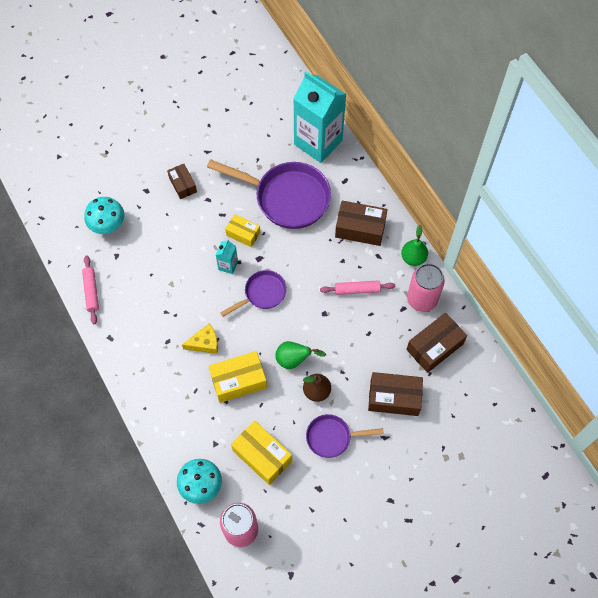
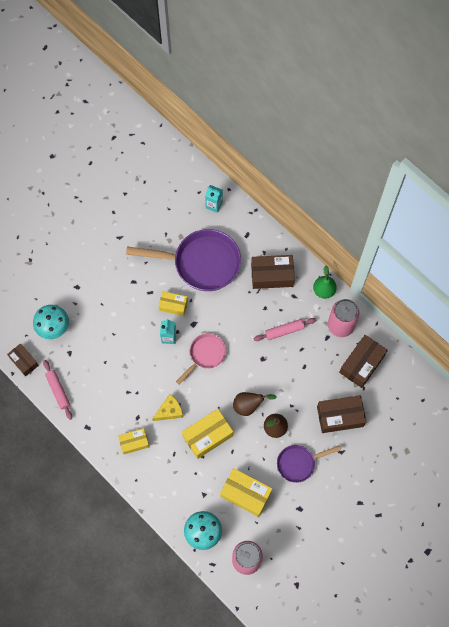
camera: 15 degrees left, 5 degrees up
(155, 367) = (134, 442): none -> yellow box
(182, 185) = (107, 273): brown box -> brown box (24, 361)
(262, 294) = (205, 355): purple pan -> pink pan
(294, 360) = (249, 406): green pear -> brown pear
(318, 142) = (214, 205): turquoise carton -> turquoise carton, size x0.41

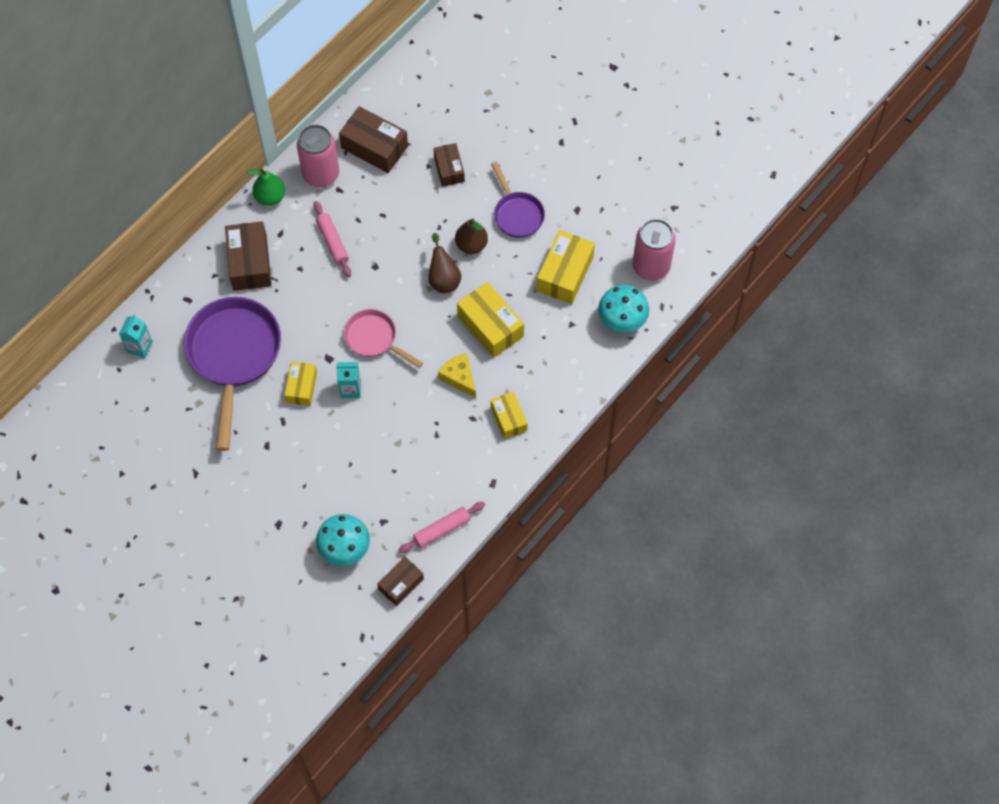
camera: 95 degrees left, 5 degrees down
(340, 416) = (449, 169): brown box -> brown box, size x0.62

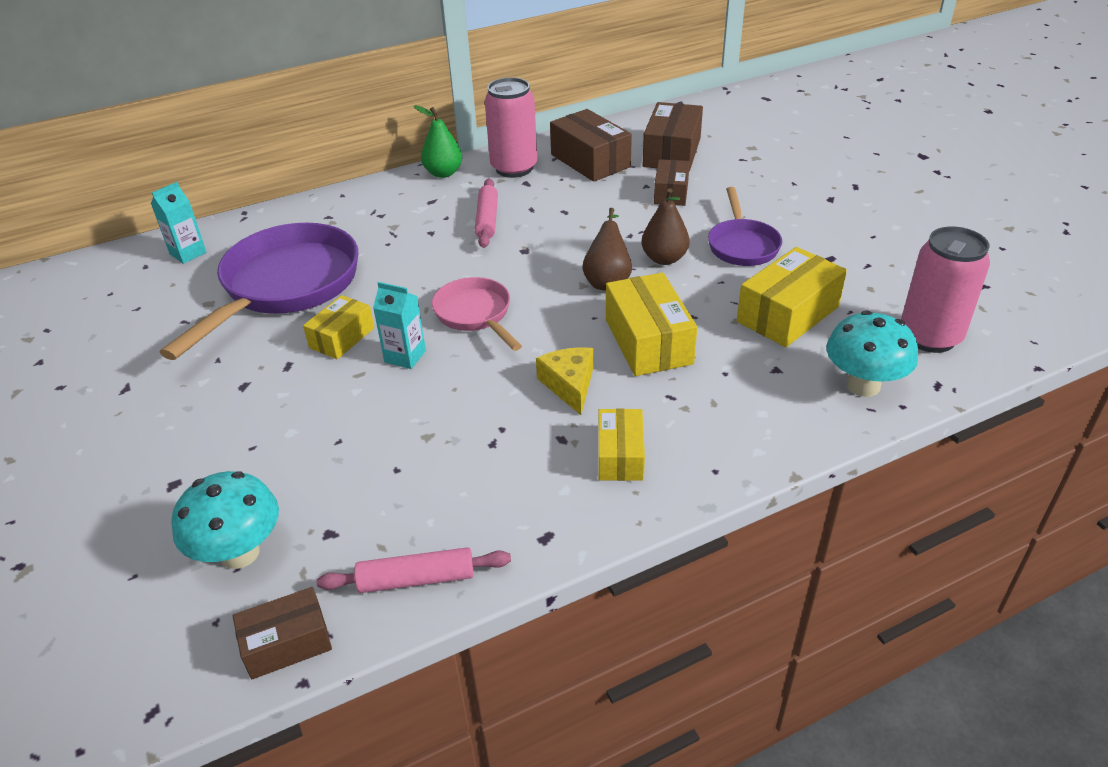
camera: 25 degrees right, 25 degrees down
(250, 263) = (377, 215): brown box -> brown box (672, 152)

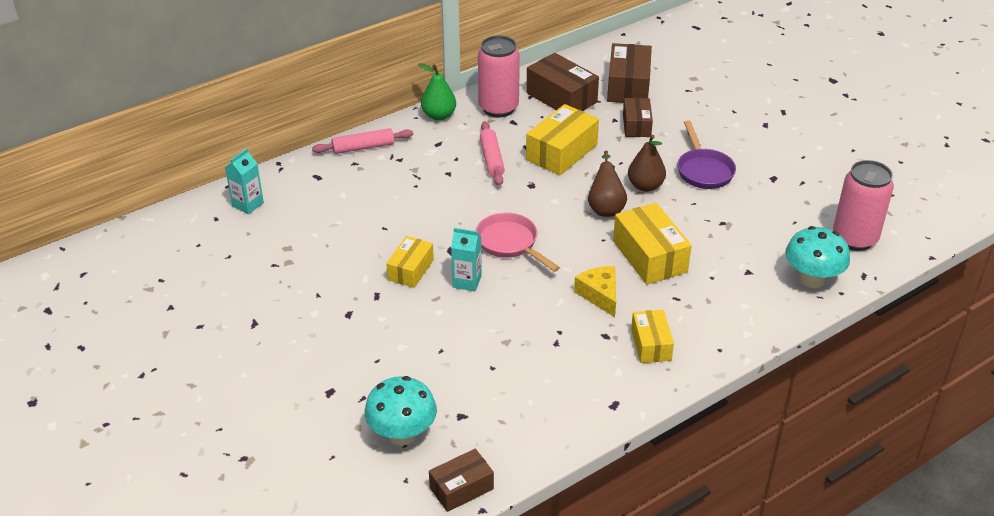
camera: 10 degrees left, 0 degrees up
(285, 287) = (345, 230): purple pan -> none
(416, 579) = (534, 440): pink rolling pin -> pink rolling pin (363, 147)
(787, 314) = (749, 227): yellow box -> yellow box (561, 152)

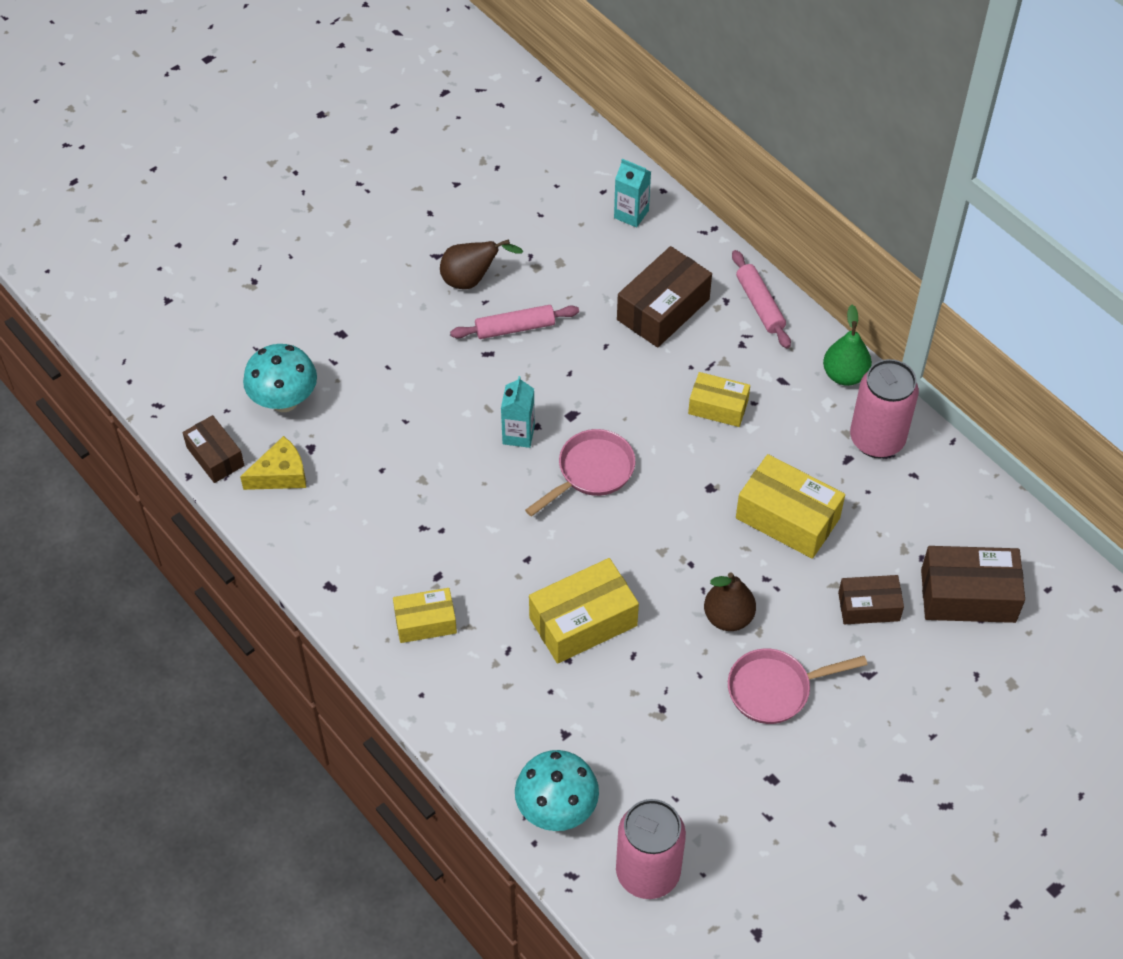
camera: 85 degrees right, 15 degrees up
(410, 270) = (533, 379): yellow box -> yellow box (718, 407)
(491, 159) = (759, 440): pink rolling pin -> pink rolling pin (515, 328)
(561, 97) = (919, 512): brown box -> brown box (663, 309)
(599, 295) = (506, 568): yellow cheese -> yellow cheese (280, 474)
(605, 208) = (675, 572): brown pear -> brown pear (471, 280)
(703, 170) = (775, 689): purple pan -> pink pan

